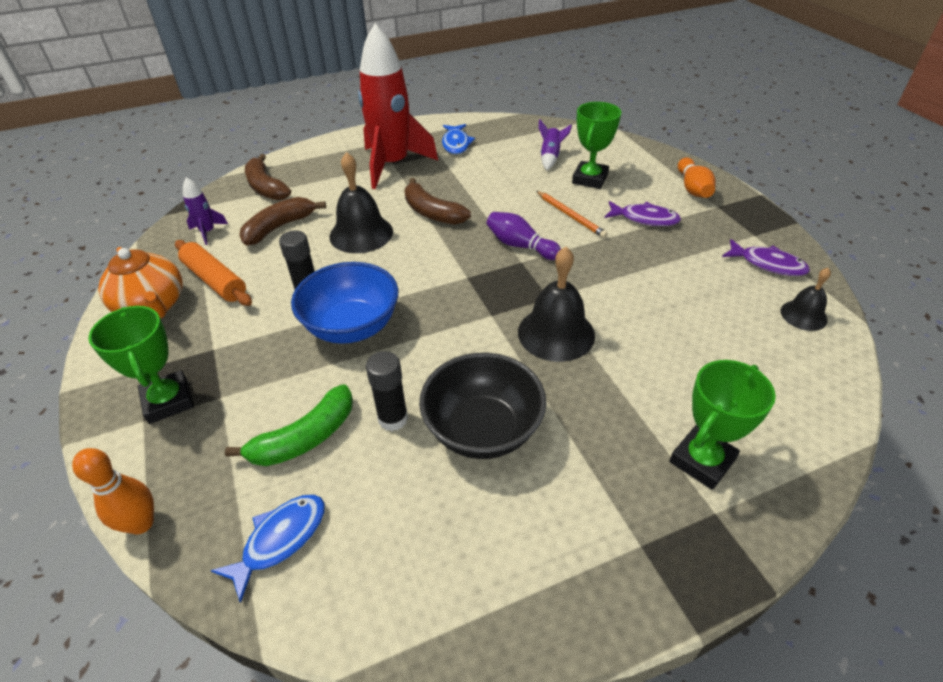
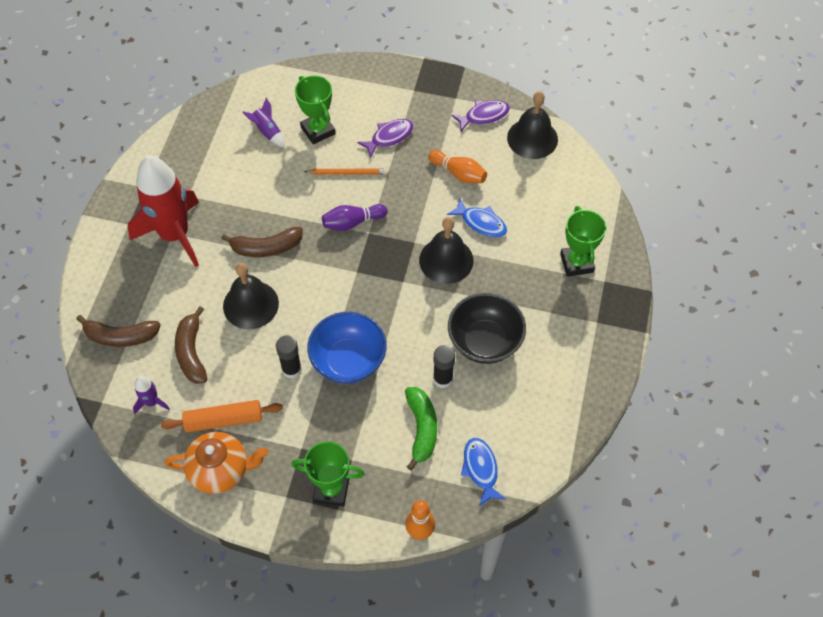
camera: 55 degrees left, 15 degrees up
(456, 144) = (186, 175): blue fish -> blue fish (481, 223)
(693, 188) = (384, 86): orange bowling pin -> orange bowling pin (459, 173)
(803, 315) = (532, 138): black bell -> black bell, size x1.73

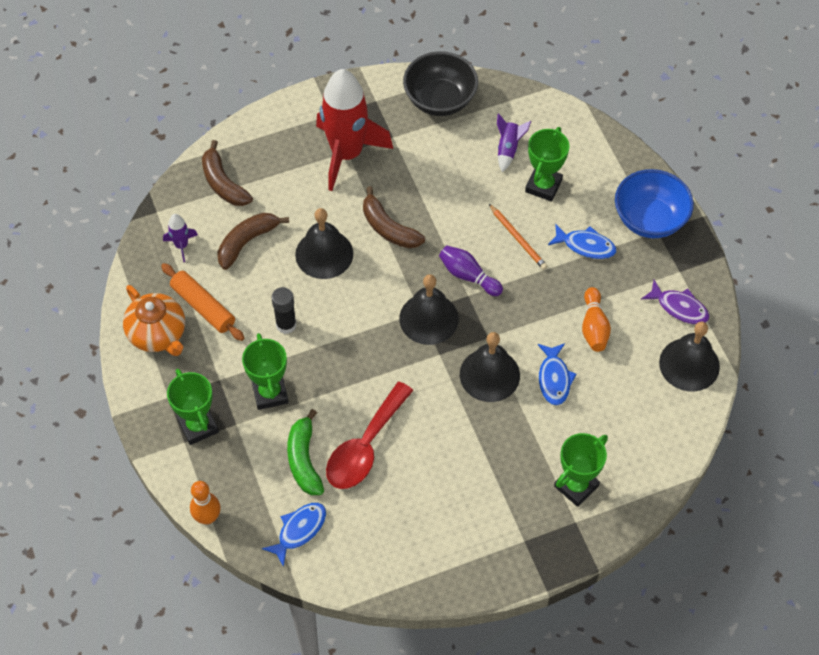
camera: 55 degrees right, 0 degrees up
(343, 418) = (270, 393): none -> green trophy
(348, 360) = (327, 362): blue bowl -> blue bowl (649, 219)
(367, 270) = (429, 318): none -> black bell
(389, 137) = (586, 246): purple fish -> blue fish
(422, 429) = (304, 460): green banana -> green banana turned 120 degrees clockwise
(443, 379) = (365, 447): black glue stick -> red spoon
(485, 341) = (429, 458): black bowl -> black bowl (440, 100)

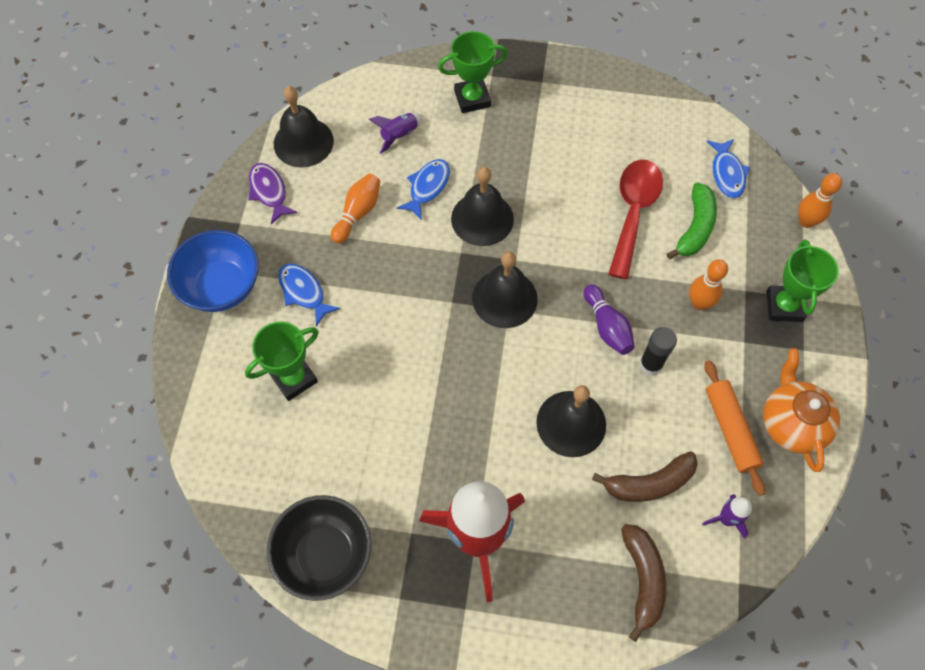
camera: 150 degrees left, 5 degrees up
(270, 393) = (699, 303): green trophy -> orange bowling pin
(299, 530) = (727, 173): blue fish -> blue fish turned 75 degrees counterclockwise
(365, 447) = (633, 212): red spoon -> red spoon turned 45 degrees counterclockwise
(388, 228) = (486, 417): brown banana -> none
(468, 276) = (438, 321): purple bowling pin -> purple bowling pin (607, 326)
(508, 149) = (297, 443): purple rocket -> purple rocket (399, 135)
(518, 238) = (362, 334): orange pencil -> none

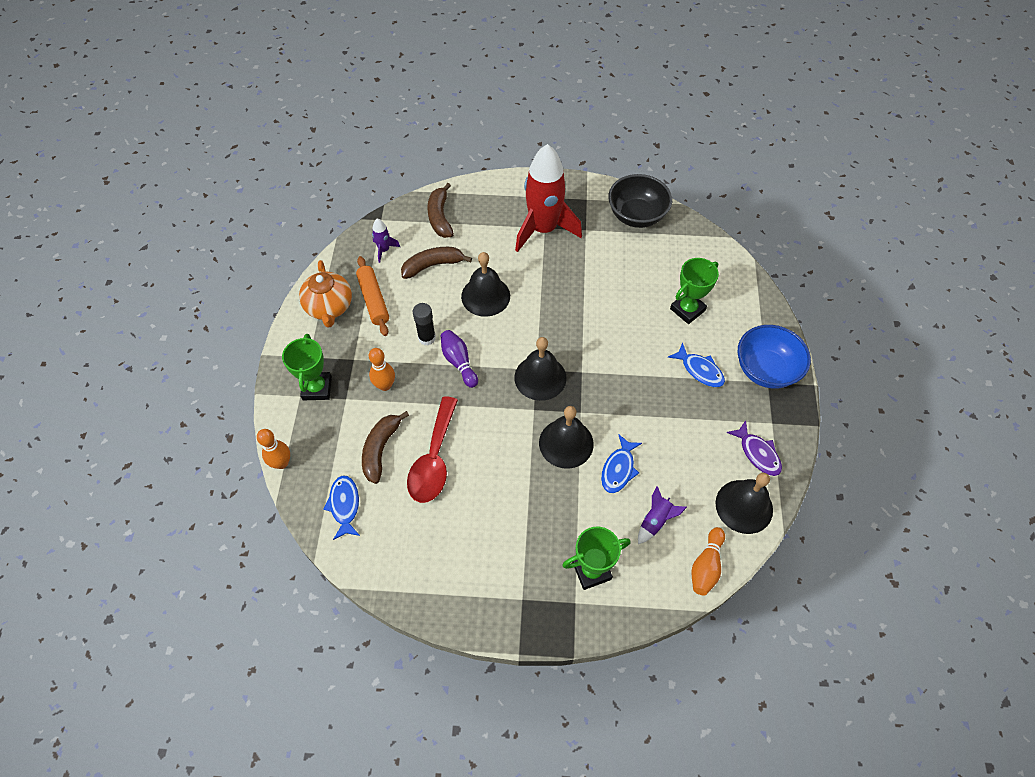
camera: 175 degrees right, 5 degrees down
(358, 213) = (674, 439): orange bowling pin -> orange bowling pin (706, 566)
(695, 228) = (380, 449): green banana -> brown banana

